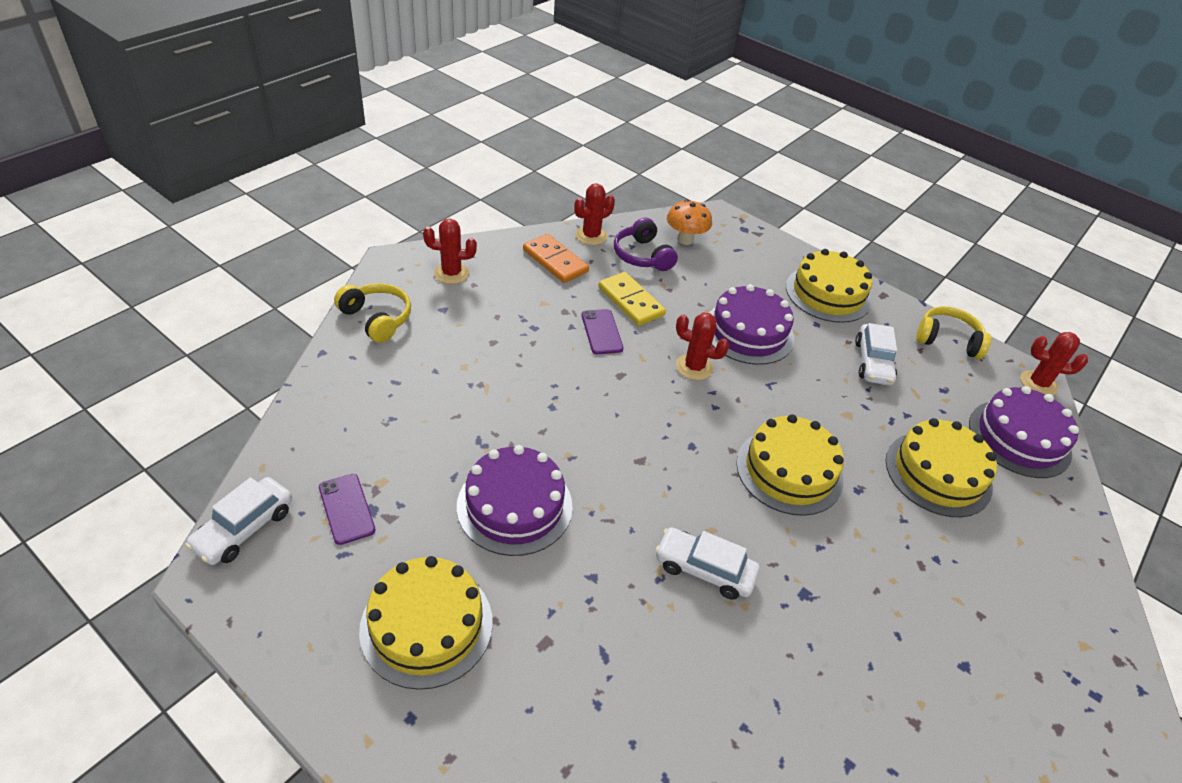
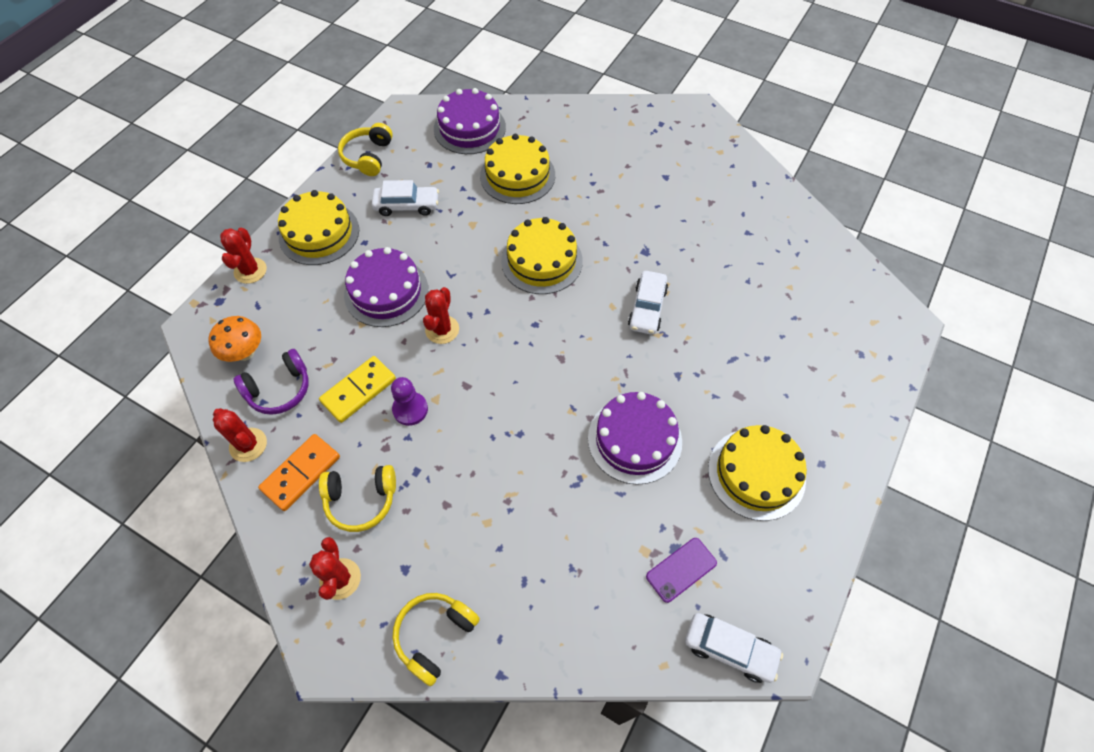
camera: 95 degrees left, 15 degrees up
(517, 291) = (361, 500): none -> yellow headphones
(601, 332) = (410, 409): purple phone -> purple pawn
(1038, 383) = (408, 110): red cactus -> red cactus (250, 271)

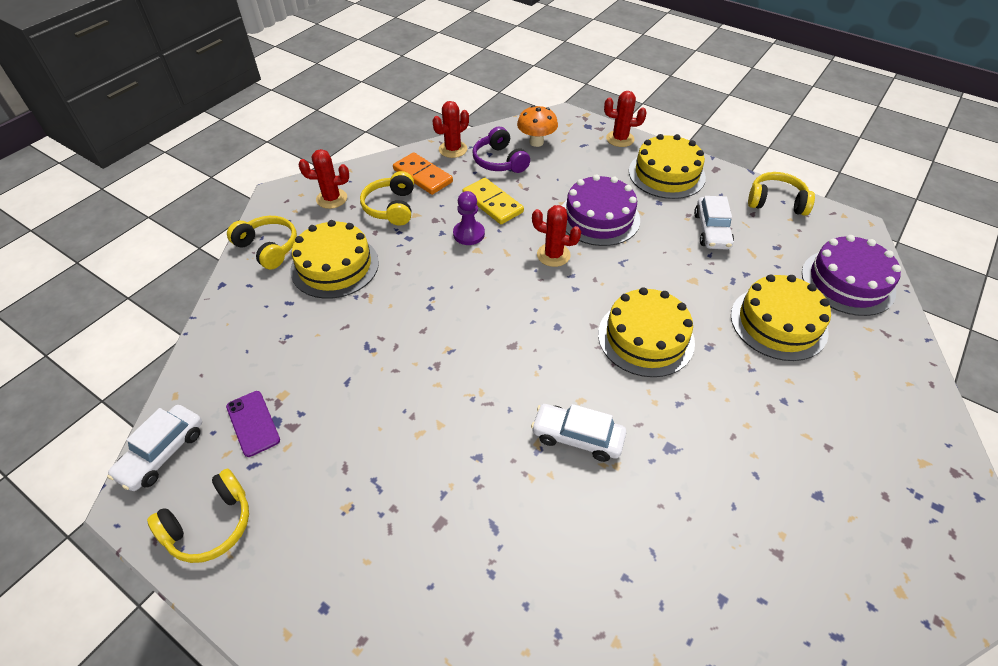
camera: 95 degrees right, 10 degrees down
(634, 439) = (403, 401): purple cake -> none
(756, 473) = (332, 520): yellow cake -> yellow cake (335, 266)
(784, 573) = (210, 525): none -> yellow headphones

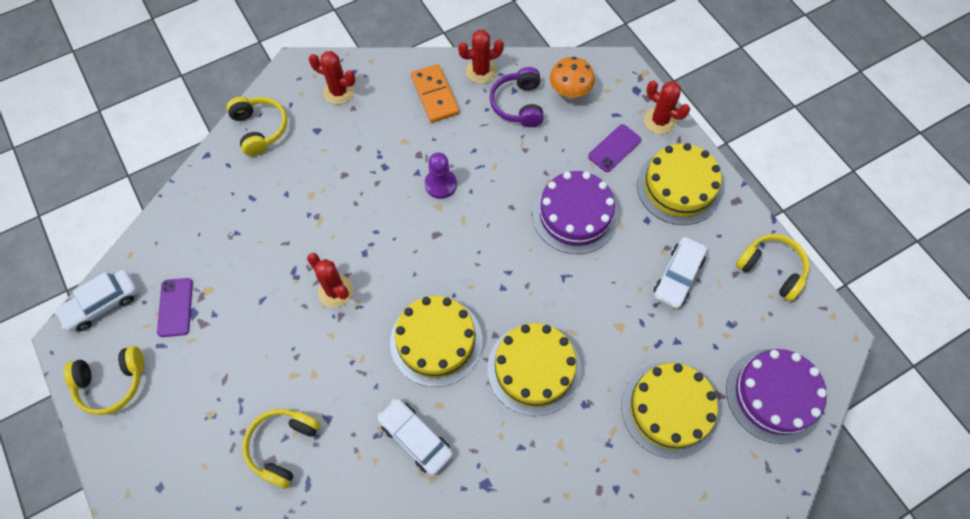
camera: 25 degrees right, 15 degrees up
(335, 266) = (306, 173): yellow cake -> yellow cake (436, 341)
(391, 207) = (387, 123): yellow headphones -> yellow headphones (283, 446)
(492, 203) = (482, 156): yellow domino -> none
(553, 255) = (504, 241): red cactus -> red cactus (336, 291)
(598, 165) = (614, 148): none -> purple phone

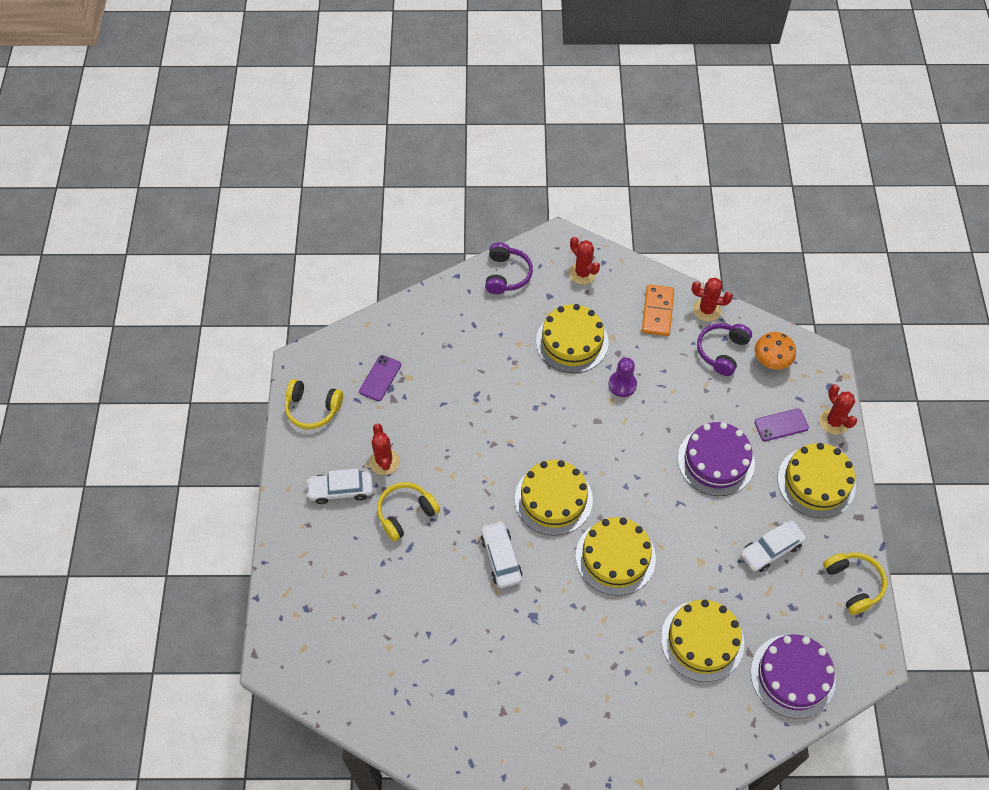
camera: 30 degrees right, 5 degrees down
(102, 304) = (331, 350): white car -> white car (341, 490)
(260, 129) = (506, 275): yellow headphones -> purple headphones
(336, 291) = (499, 424): red cactus -> red cactus (384, 461)
(365, 165) = (572, 341): none -> yellow cake

